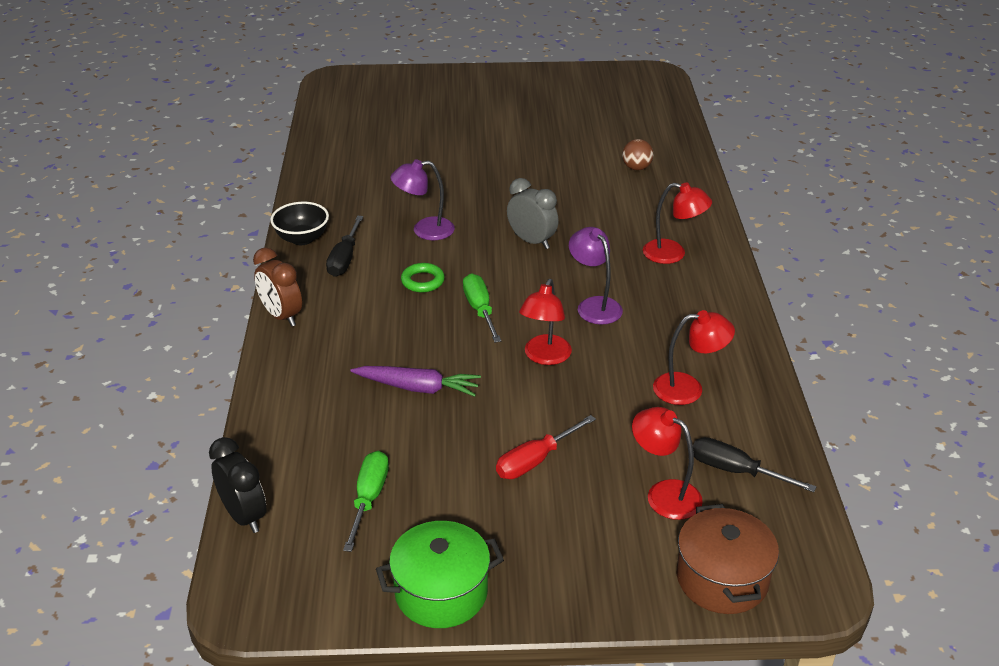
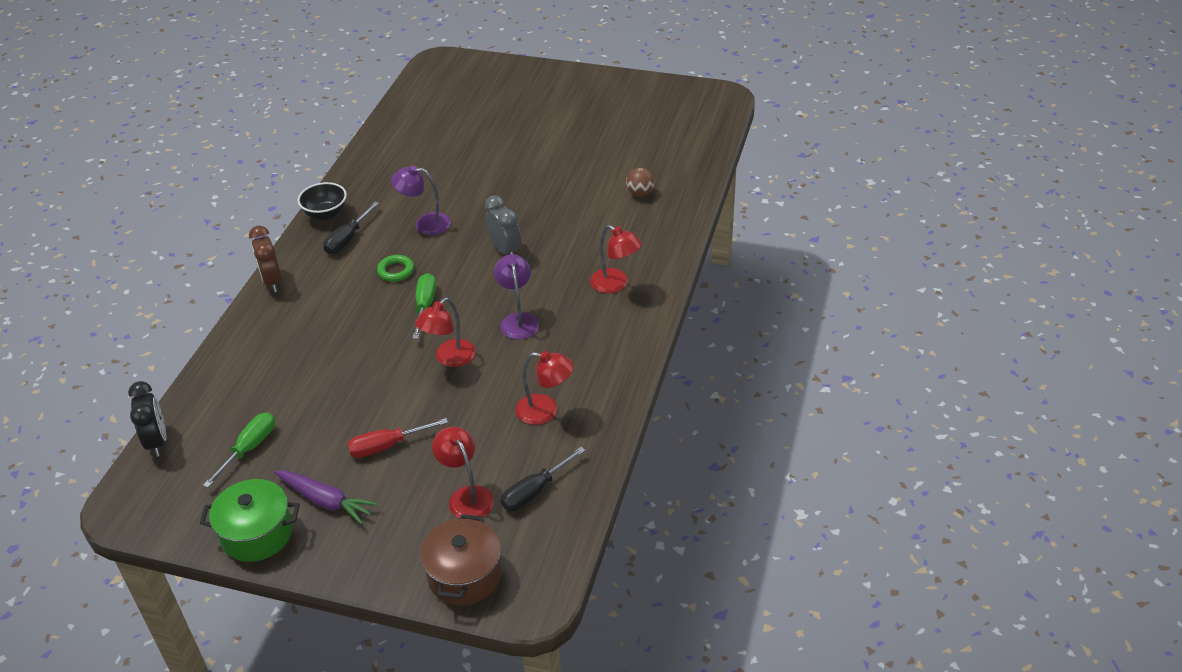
camera: 20 degrees right, 5 degrees up
(418, 388) = (337, 365): purple carrot -> purple carrot (326, 501)
(736, 471) = (535, 491): black screwdriver -> black screwdriver turned 90 degrees counterclockwise

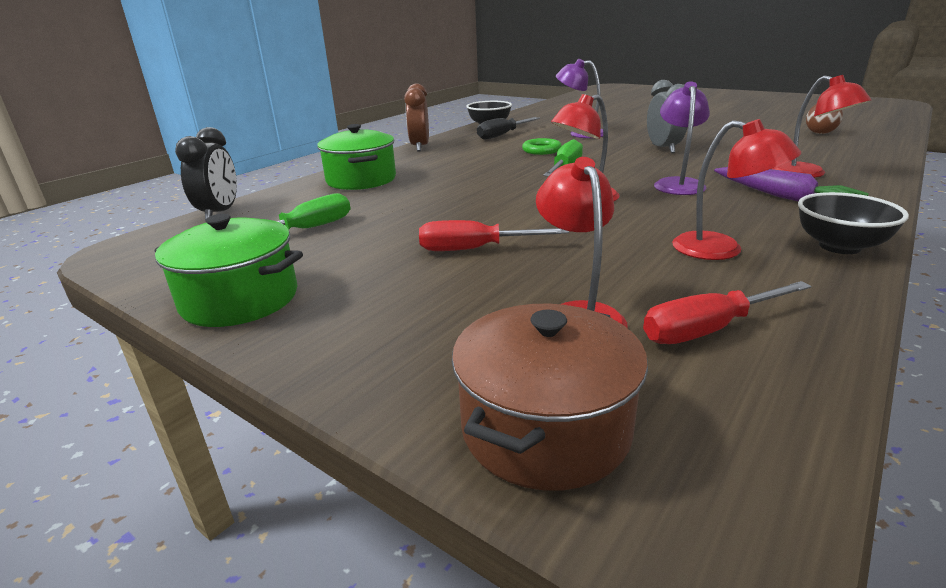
camera: 20 degrees right, 15 degrees down
(249, 361) = (361, 180): none -> green pot
(326, 501) = (359, 284): purple carrot -> purple carrot (783, 196)
(535, 491) = (709, 329): black screwdriver -> red screwdriver
(615, 391) = (839, 246): none -> black bowl

